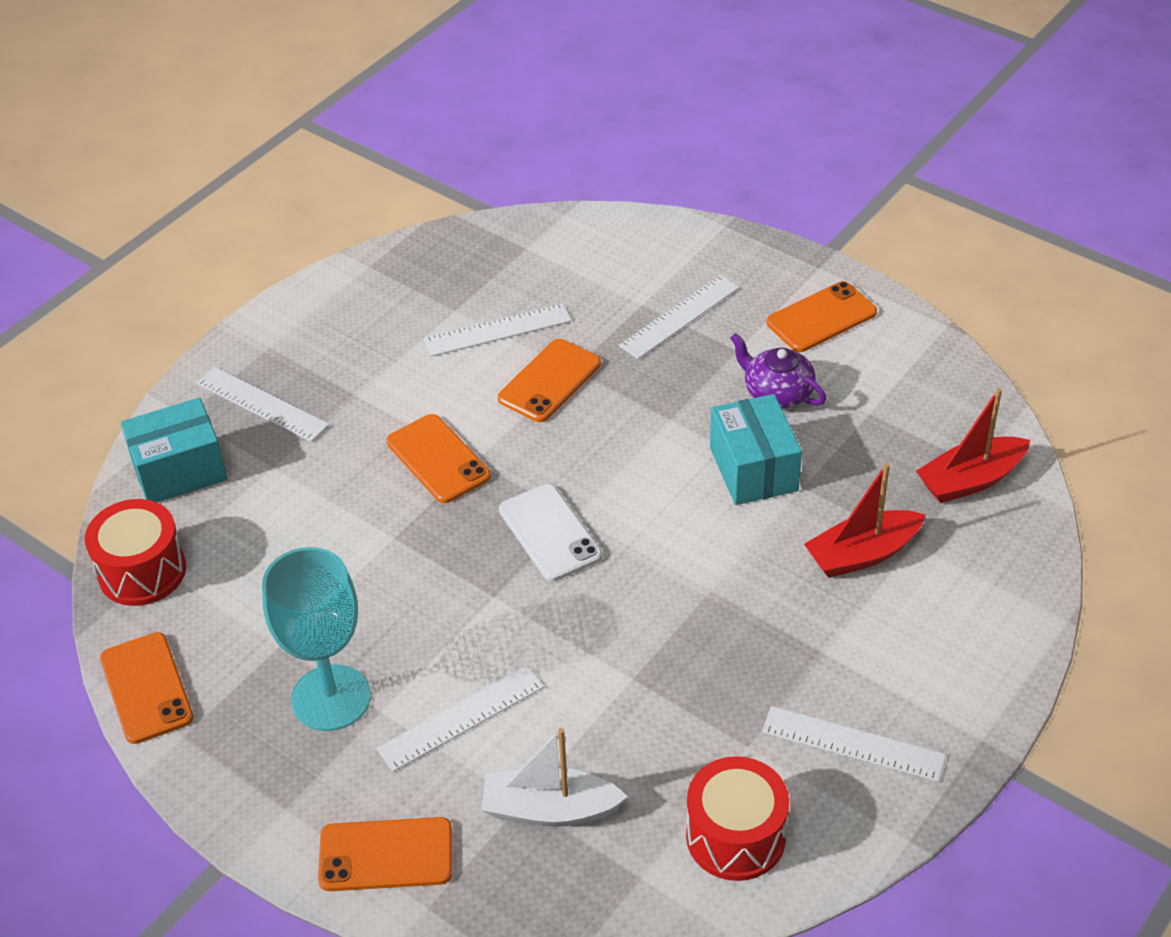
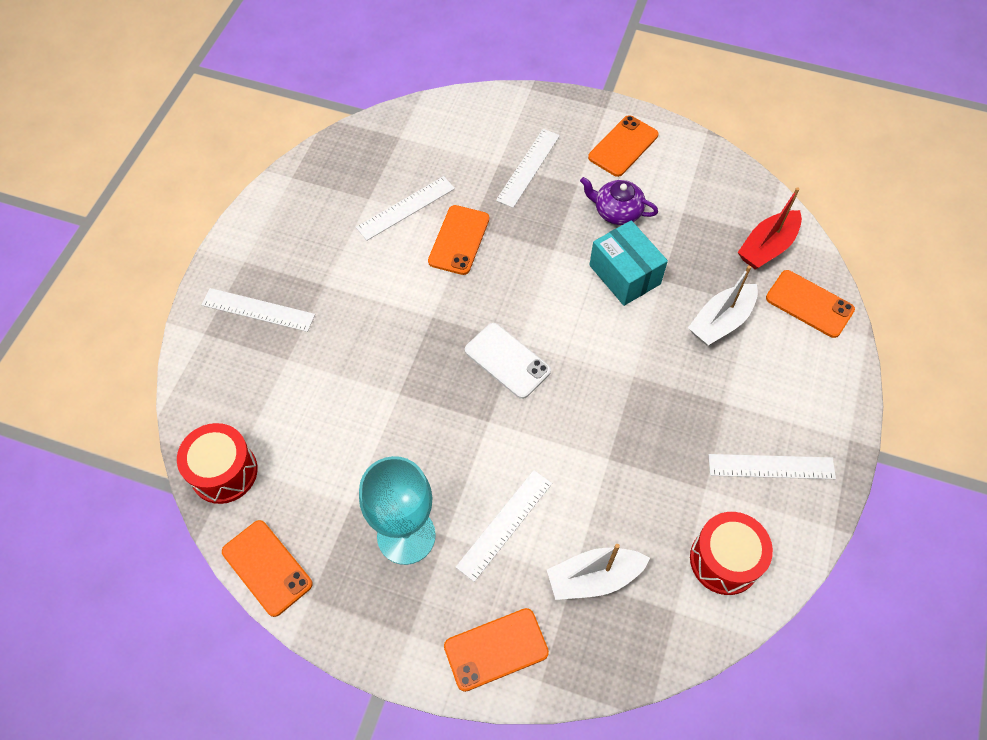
camera: 20 degrees left, 15 degrees up
(179, 470) = (218, 381): turquoise box -> none
(438, 459) = (405, 322): orange phone -> orange phone (809, 304)
(862, 554) = (721, 321): red boat -> white boat

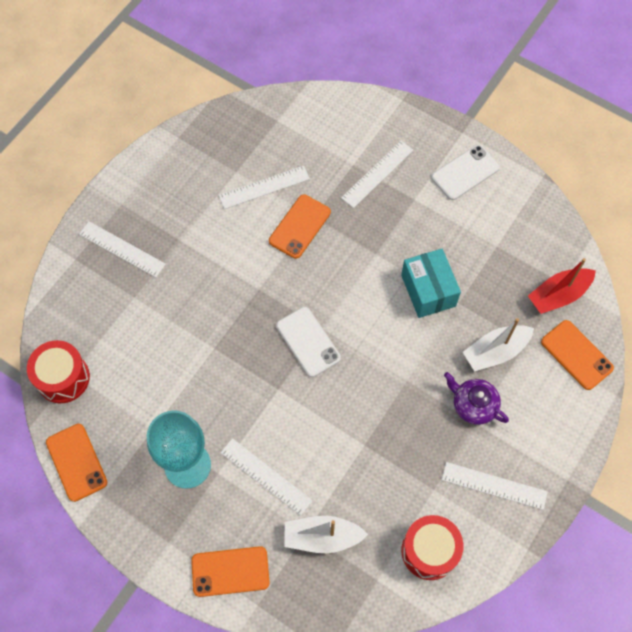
camera: 15 degrees right, 5 degrees up
(505, 524) = (266, 476): white ruler -> white ruler turned 75 degrees clockwise
(617, 211) = (440, 232): purple teapot -> purple teapot (473, 405)
(623, 146) = (465, 172): orange phone -> white phone

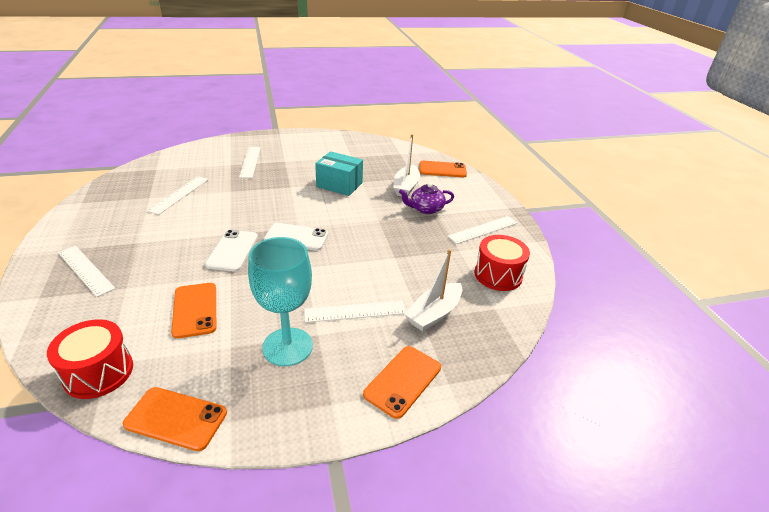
camera: 50 degrees left, 30 degrees down
(122, 249) = (85, 270): white ruler -> white ruler turned 60 degrees clockwise
(299, 226) = (226, 198): orange phone -> orange phone (195, 310)
(465, 172) = (299, 143): white phone -> white phone (232, 250)
(558, 295) = (404, 157): red boat -> none

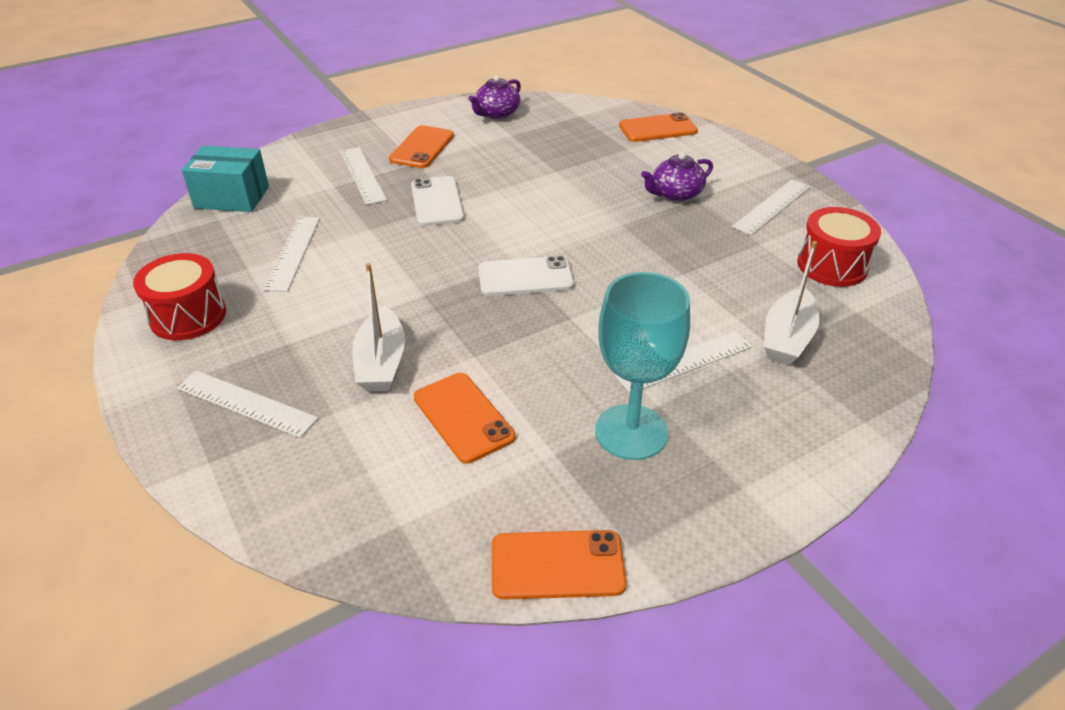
camera: 15 degrees left, 5 degrees up
(99, 372) = (398, 539): red drum -> red drum (188, 316)
(232, 250) = (448, 319): white phone -> white phone (437, 202)
(339, 185) = (527, 183): turquoise box -> turquoise box (232, 197)
(352, 143) = (496, 113): none -> purple teapot
(403, 381) = (808, 434): orange phone -> orange phone (422, 147)
(406, 187) = (625, 166): white boat -> white boat (381, 362)

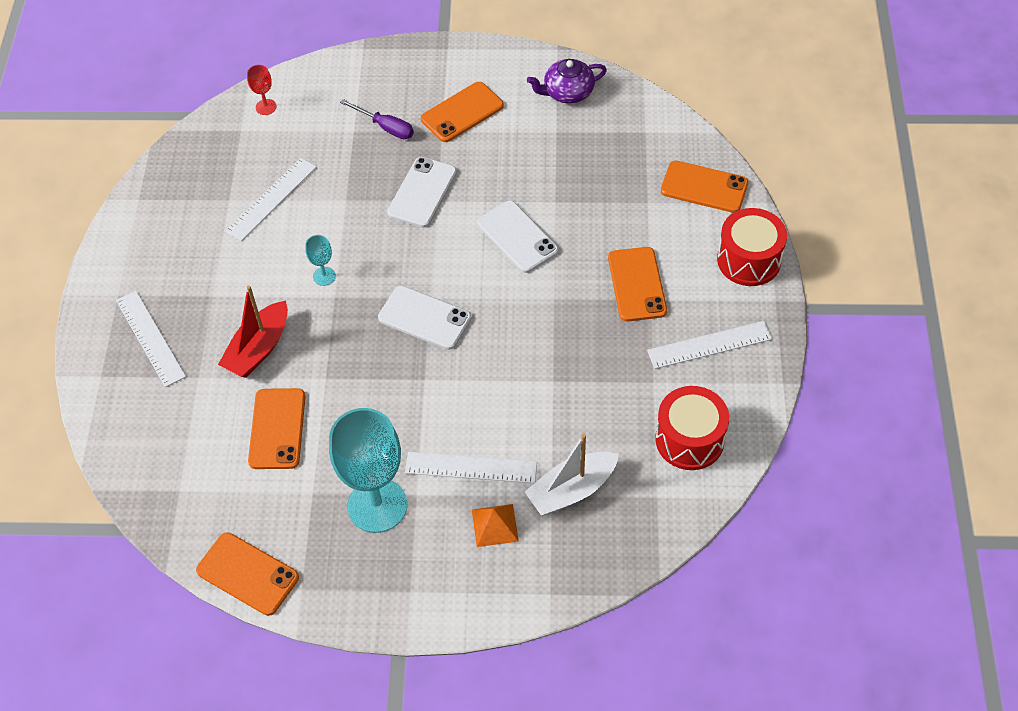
camera: 35 degrees right, 15 degrees up
(188, 316) = (160, 232): red drum -> red drum (749, 260)
(232, 197) = (266, 107): turquoise box -> red goblet
(362, 175) = (385, 127): white ruler -> purple screwdriver
(381, 362) = (258, 349): white boat -> red boat
(399, 285) = (324, 276): none -> turquoise goblet
(549, 200) = (517, 237): none -> white phone
(676, 193) = (637, 284): purple teapot -> orange phone
(755, 394) = (495, 525): none -> orange pyramid

